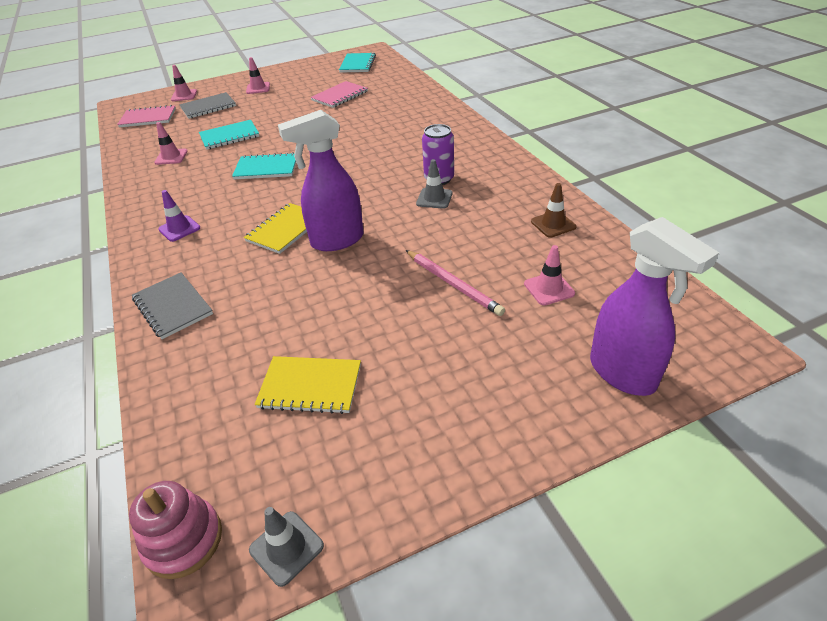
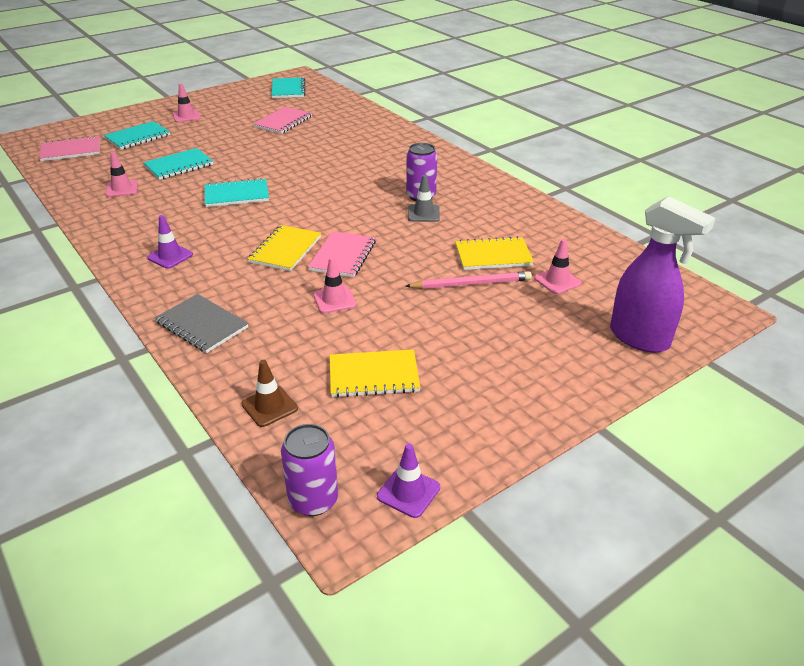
camera: 15 degrees left, 5 degrees down
(183, 540) = (313, 500): pink stacking toy -> purple can
(184, 95) = (101, 126): pink traffic cone -> pink traffic cone (334, 300)
(208, 107) = (138, 137): grey notebook -> turquoise notebook
(286, 548) = (408, 492): grey traffic cone -> purple traffic cone
(336, 241) = (343, 256): purple spray bottle -> pink notebook
(453, 284) = (471, 284): pink pencil -> pink pencil turned 45 degrees counterclockwise
(489, 252) = (493, 255): none -> yellow notebook
(553, 224) = (542, 229): brown traffic cone -> brown traffic cone (269, 406)

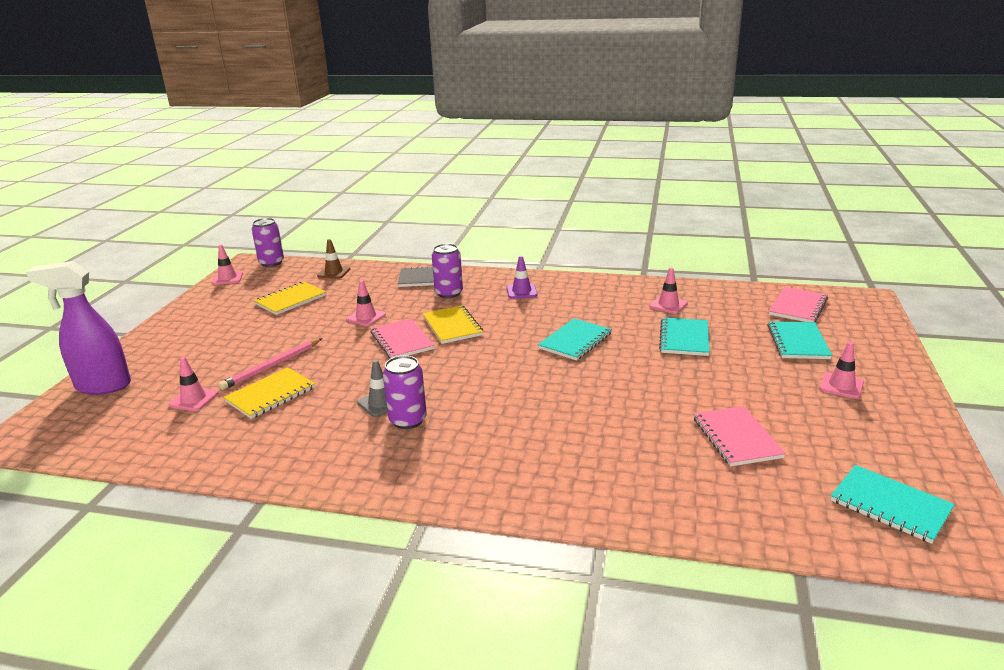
camera: 140 degrees right, 10 degrees down
(223, 290) = (449, 293): none -> purple can
(408, 492) = (227, 278): purple traffic cone -> pink traffic cone

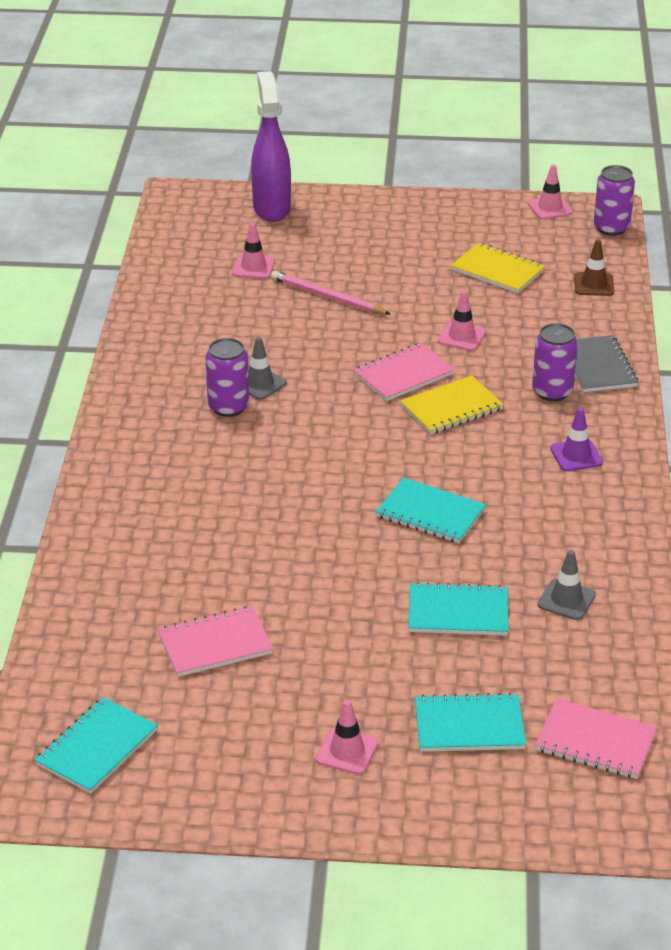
camera: 80 degrees right, 10 degrees up
(271, 395) = (267, 311): yellow notebook -> none
(668, 305) = (566, 600): pink traffic cone -> grey traffic cone

